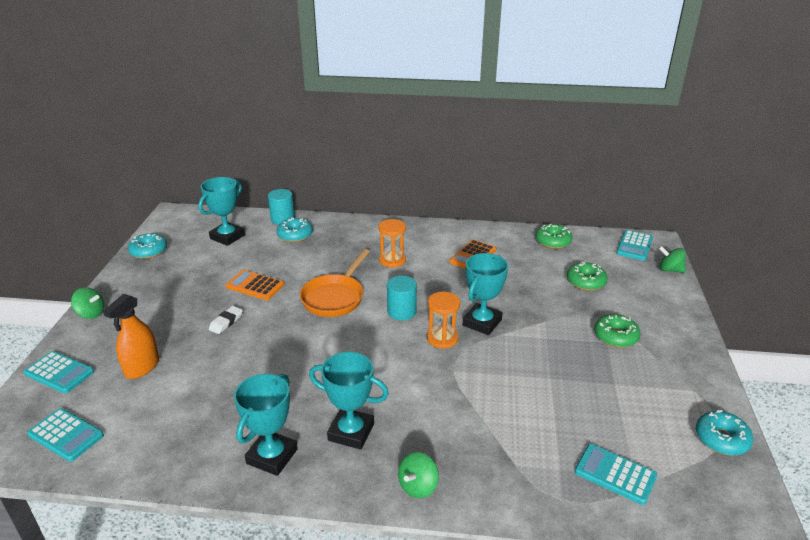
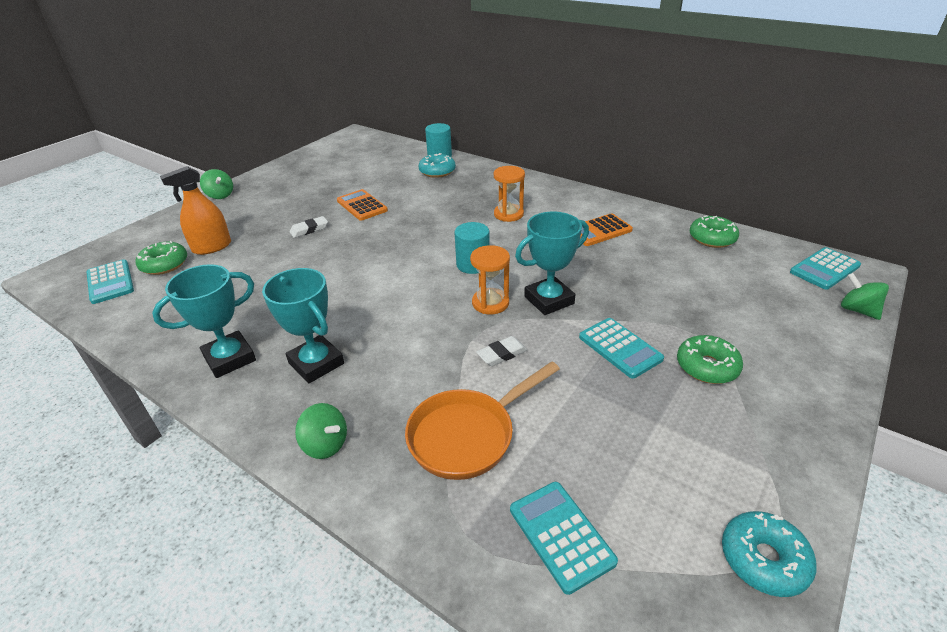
camera: 30 degrees right, 5 degrees up
(59, 373) = (155, 233): turquoise calculator -> turquoise calculator (620, 348)
(149, 251) = (307, 158): turquoise donut -> none
(227, 237) = (378, 161): turquoise trophy -> none
(335, 297) = (421, 234): orange pan -> orange pan (468, 435)
(418, 486) = (325, 444): green spinning top -> green spinning top turned 120 degrees counterclockwise
(483, 374) = (502, 354): none -> white eraser
(586, 282) = (718, 292): green donut -> green donut (164, 264)

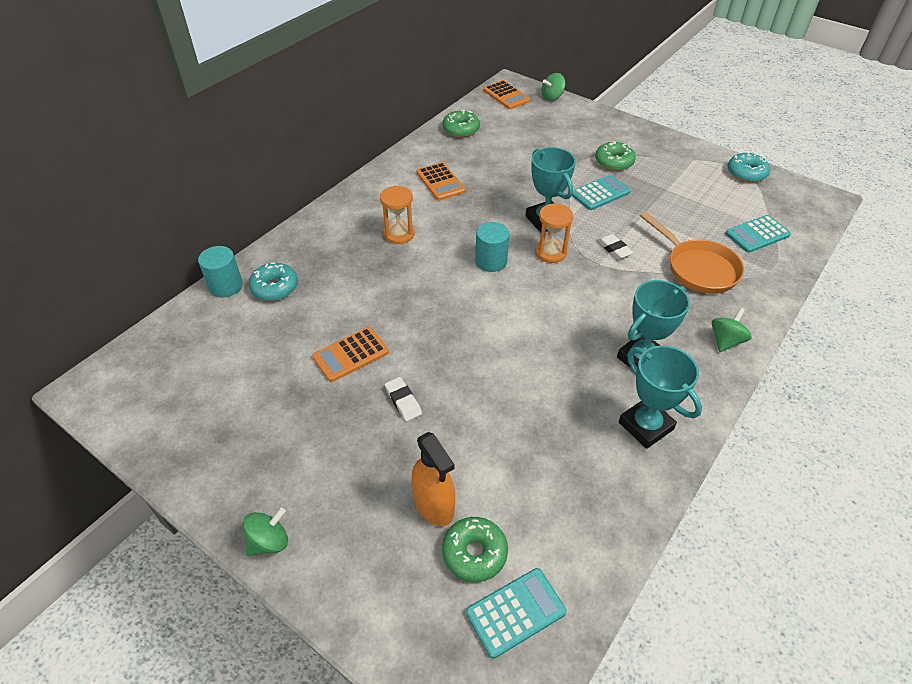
camera: 90 degrees left, 10 degrees up
(824, 269) = (506, 95): turquoise calculator -> orange calculator

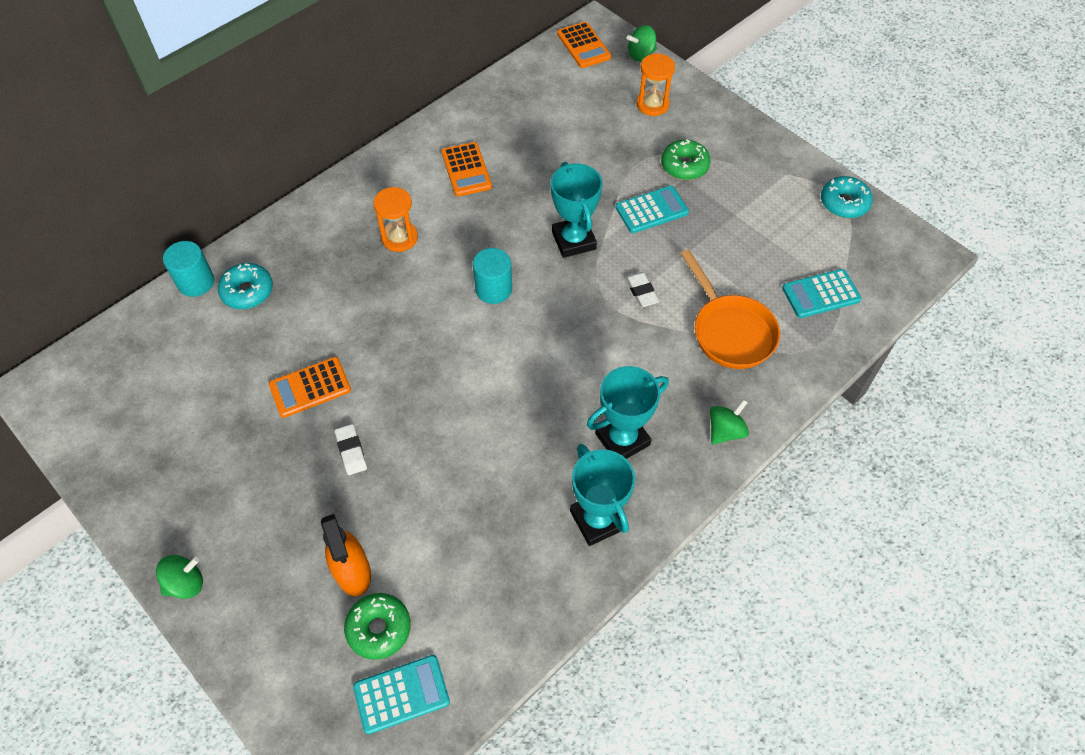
camera: 10 degrees right, 10 degrees up
(461, 129) = (512, 93): green donut -> none
(550, 252) = (565, 286): orange hourglass -> orange hourglass (652, 104)

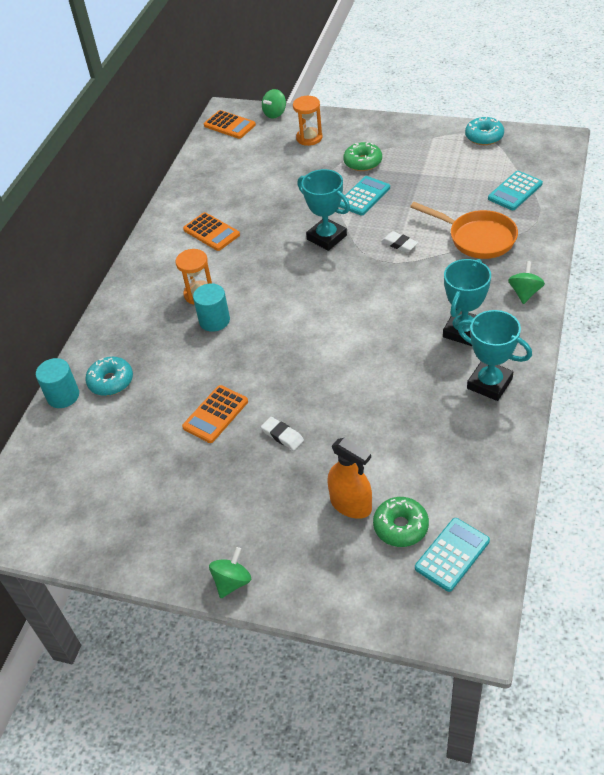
camera: 25 degrees left, 10 degrees down
(493, 289) = (296, 291): turquoise cylinder -> turquoise cylinder (214, 320)

